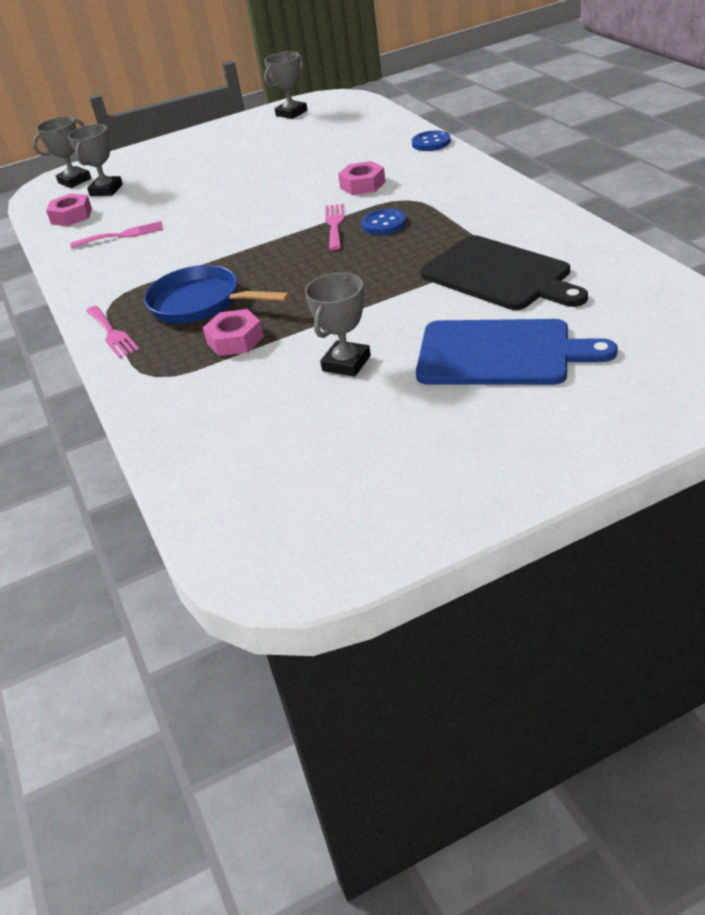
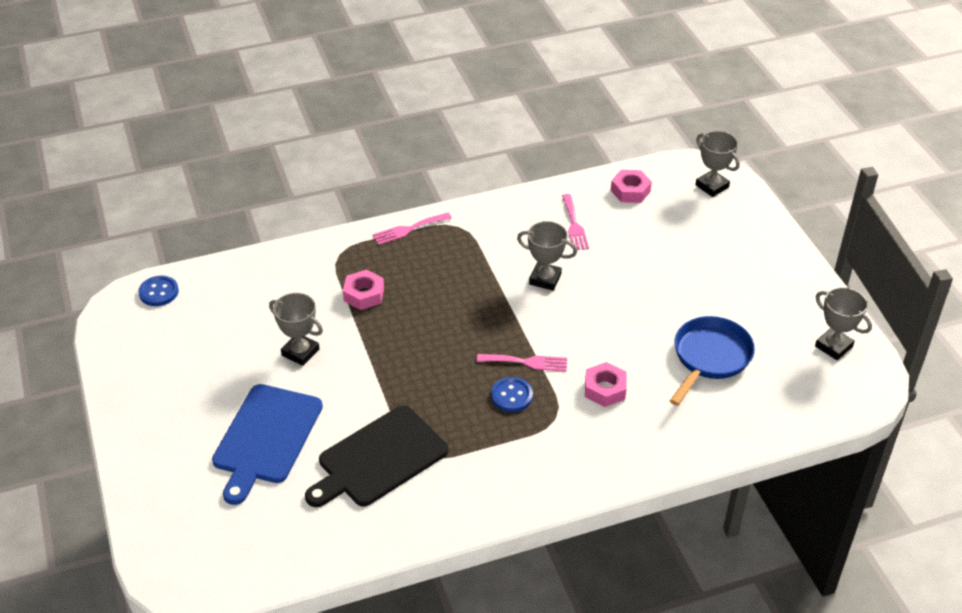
camera: 90 degrees right, 5 degrees up
(106, 190) = (679, 209): grey trophy -> grey trophy (545, 279)
(201, 303) = (428, 276): blue pan -> blue pan (710, 357)
(431, 143) = (690, 455): blue button -> blue button (159, 292)

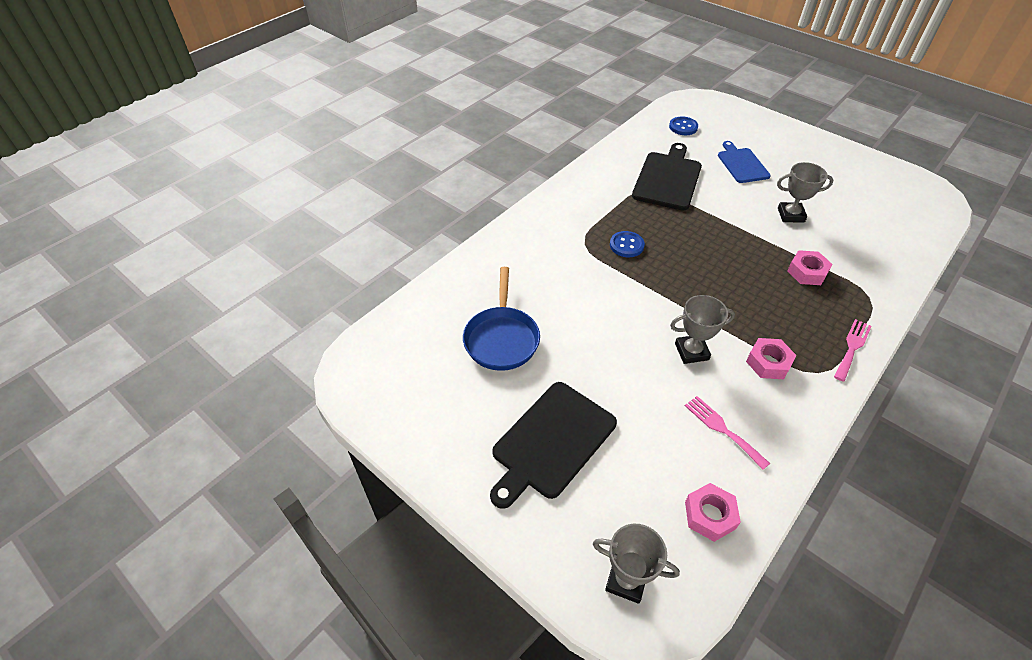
camera: 150 degrees right, 5 degrees up
(159, 292) = (932, 213): blue button -> blue button (683, 127)
(266, 438) = (742, 164): blue cutting board -> blue cutting board, size x0.65
(526, 362) = (638, 273): pink fork -> none
(605, 389) = (566, 277): pink nut -> pink nut (768, 362)
(713, 268) = (551, 442): none -> black cutting board
(833, 346) = (395, 399): grey trophy -> none

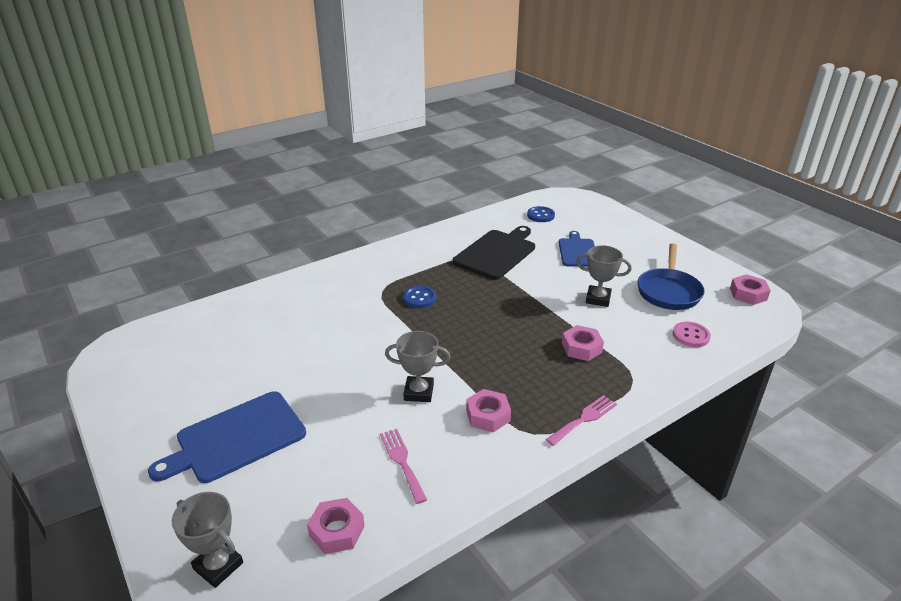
camera: 15 degrees right, 15 degrees down
(501, 338) = (254, 350): blue pan -> blue pan (668, 291)
(551, 442) = (236, 438): black cutting board -> blue cutting board
(891, 240) = (691, 335): none -> pink button
(914, 186) = (748, 294): none -> pink nut

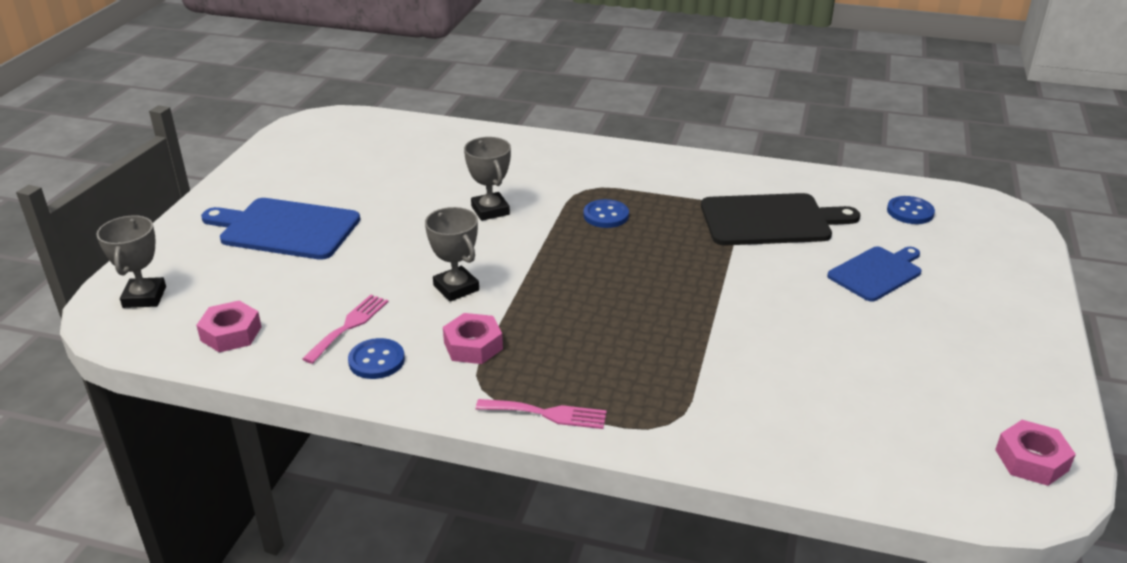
camera: 50 degrees right, 0 degrees up
(456, 466) = (376, 360): none -> blue button
(581, 348) = (675, 359): pink nut -> none
(598, 299) = (796, 331): grey trophy -> grey trophy (490, 210)
(668, 291) = (910, 381): blue pan -> none
(691, 335) = (834, 439): pink button -> none

